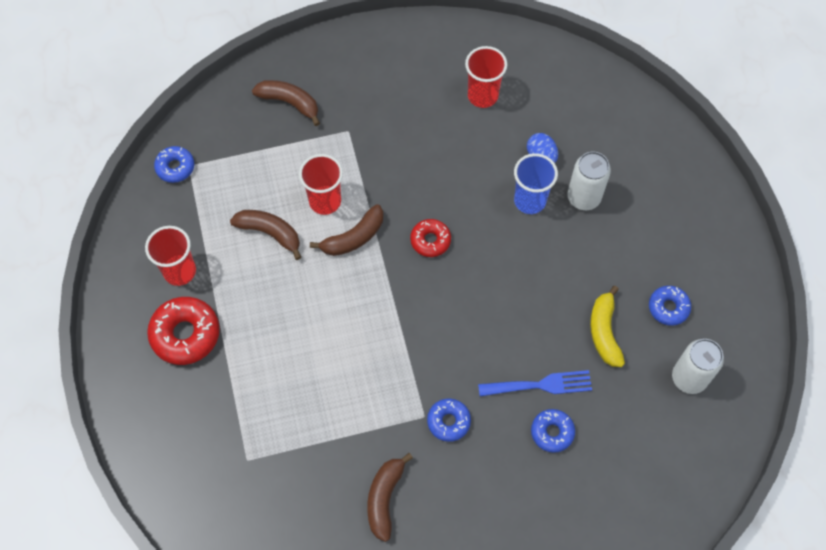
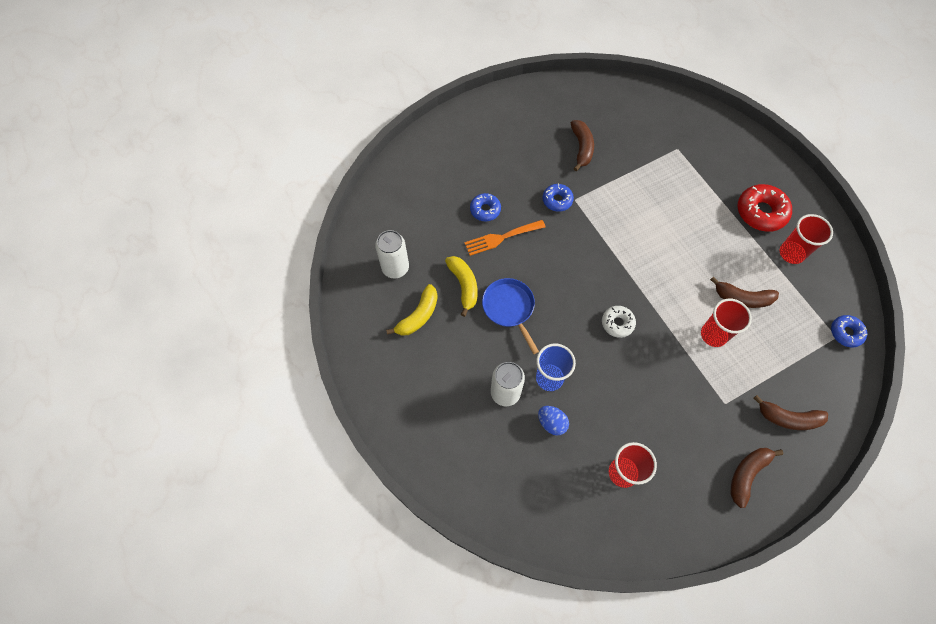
camera: 165 degrees right, 0 degrees up
(353, 238) = (677, 310): brown banana -> brown banana (747, 474)
(430, 240) = (617, 323): red donut -> white donut
(540, 385) = (501, 238): blue fork -> orange fork
(554, 289) = (509, 308): none -> blue pan
(668, 308) = (418, 316): blue donut -> yellow banana

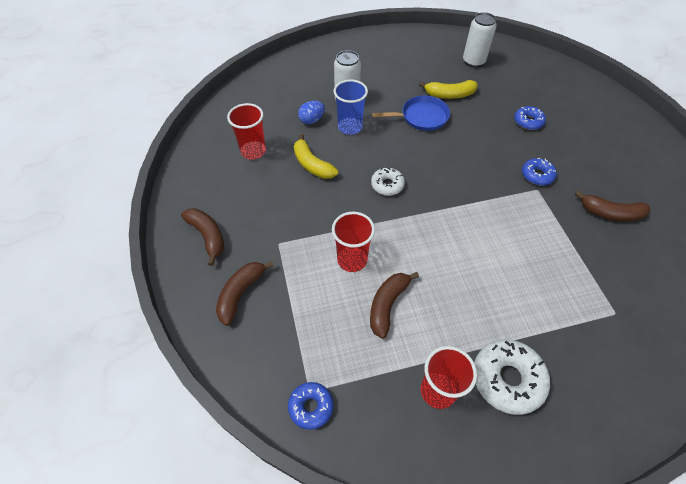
camera: 105 degrees right, 10 degrees down
(418, 316) = (427, 67): yellow banana -> yellow banana (312, 164)
(501, 238) = (495, 126): orange fork -> none
(761, 212) = (507, 379): red donut -> white donut

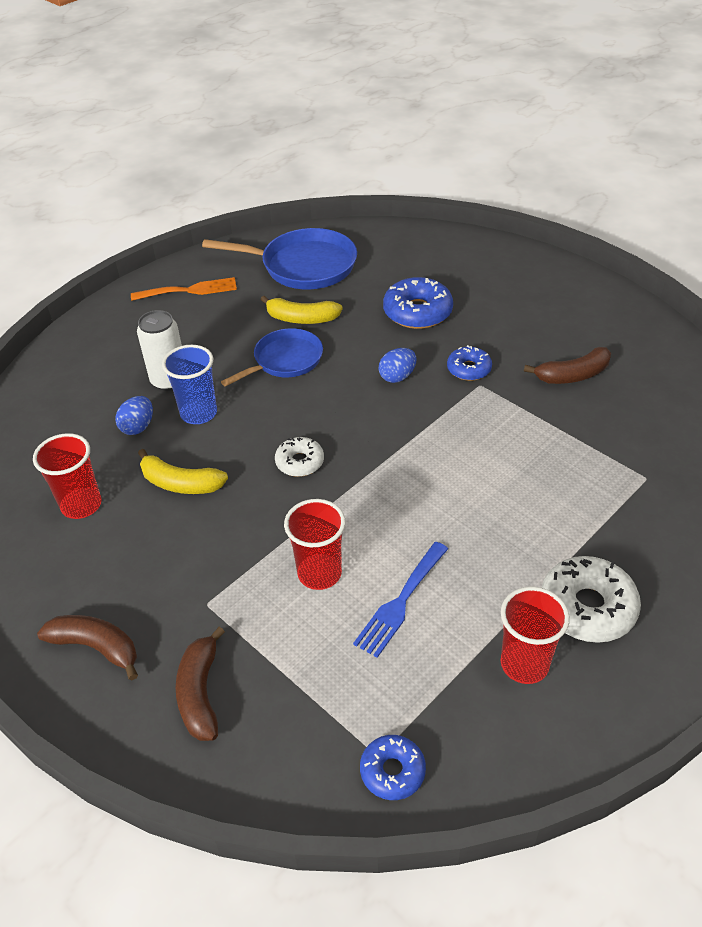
camera: 30 degrees left, 10 degrees down
(387, 305) = (400, 602): brown banana -> blue fork
(394, 50) = (189, 290): none -> orange fork
(449, 95) = (301, 319): yellow banana -> yellow banana turned 45 degrees clockwise
(473, 61) = (303, 266): white can -> blue pan
(485, 159) = (397, 377): none -> blue egg
(528, 122) = (417, 312): blue donut -> blue donut, size x1.67

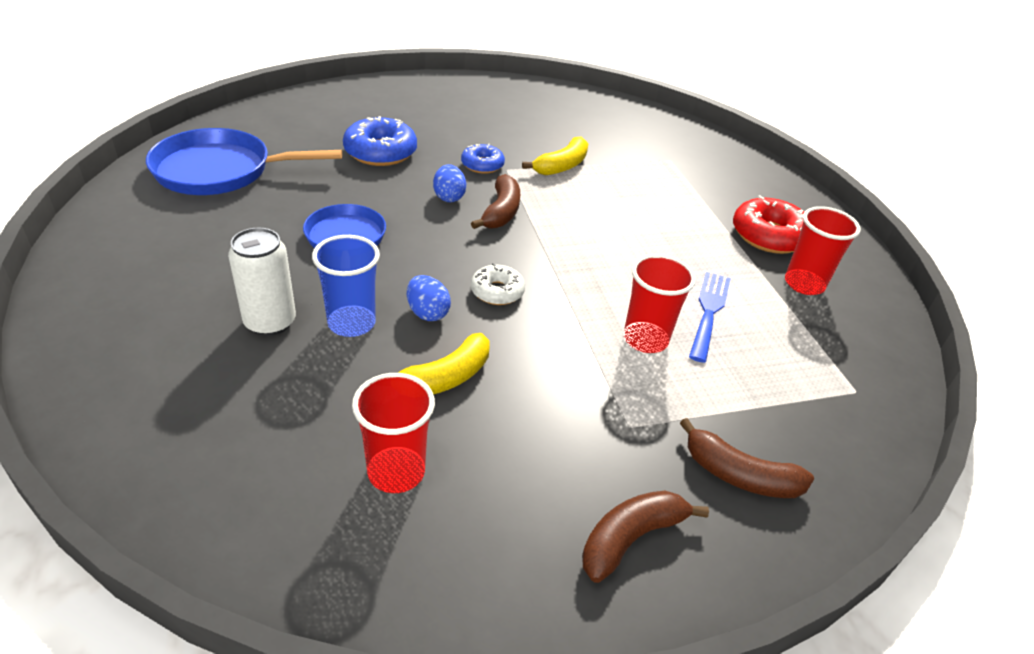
camera: 65 degrees left, 5 degrees down
(138, 427) = (317, 375): blue egg -> blue egg (427, 313)
(189, 290) = (135, 247): orange fork -> none
(301, 319) = (298, 206): yellow banana -> yellow banana (561, 166)
(303, 266) = (220, 171): blue pan -> blue pan turned 135 degrees counterclockwise
(392, 771) = (875, 391): blue donut -> none
(400, 602) = (709, 311): blue fork -> blue fork turned 135 degrees counterclockwise
(572, 375) = (542, 133): brown banana -> brown banana (501, 212)
(587, 607) = (769, 236): white donut -> red donut

